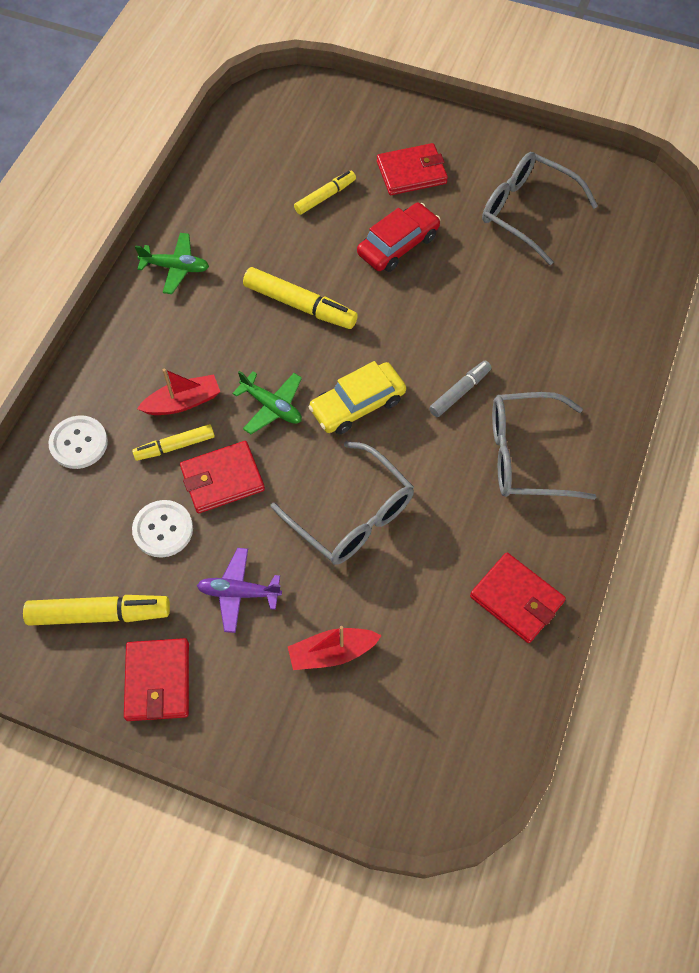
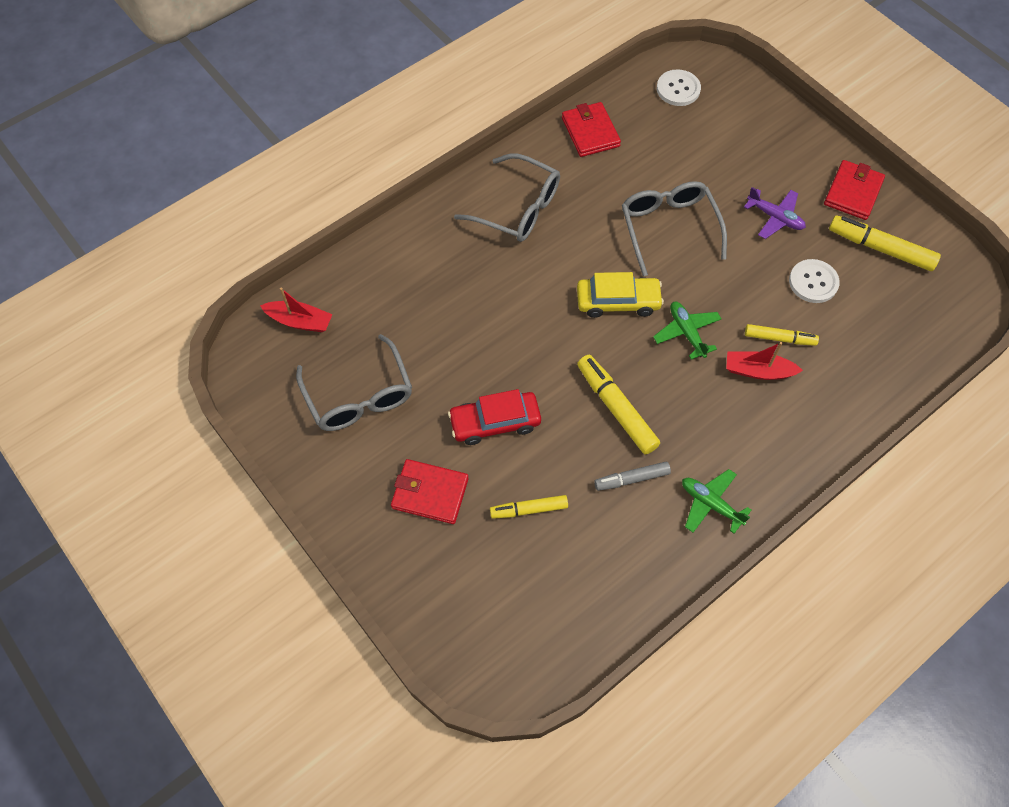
camera: 150 degrees left, 0 degrees up
(79, 443) = (858, 378): white button -> white button (678, 89)
(222, 479) = (752, 296): red wallet -> none
(332, 652) = (729, 157): red boat -> red boat (300, 321)
(459, 392) = (533, 273): grey marker -> grey marker (632, 479)

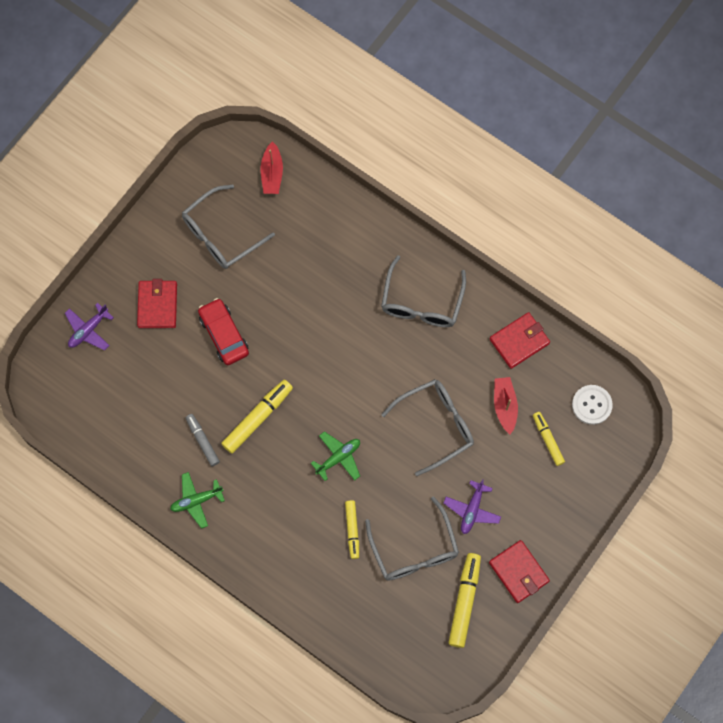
camera: 75 degrees right, 10 degrees up
(437, 590) = (88, 330): none -> purple plane
(529, 509) = (161, 375): yellow marker -> yellow marker (548, 440)
(618, 301) = (353, 400): yellow car -> none
(711, 504) = (196, 501): green plane -> green plane turned 135 degrees counterclockwise
(758, 371) = (318, 518): red boat -> red boat (505, 406)
(813, 282) = (414, 550): white button -> grey glasses
(853, 192) = (518, 572): red wallet -> red wallet turned 45 degrees clockwise

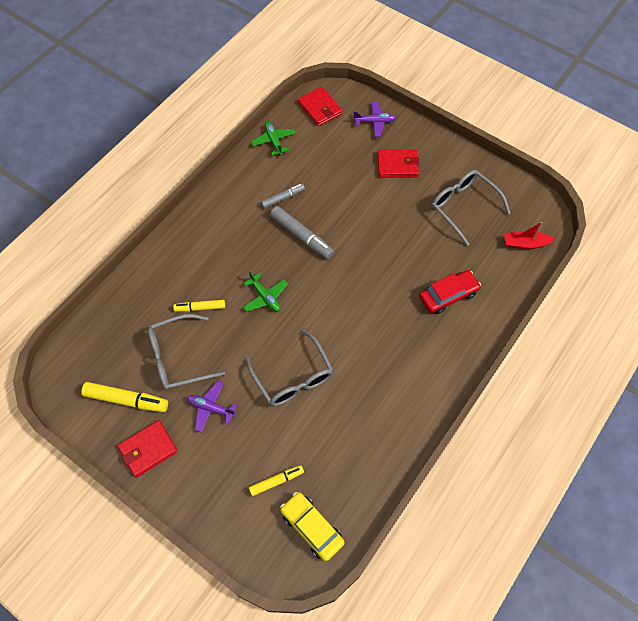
camera: 90 degrees right, 10 degrees down
(88, 330) = (374, 122): purple plane -> purple plane turned 135 degrees clockwise
(196, 501) = (233, 195): green plane -> green plane (274, 141)
(224, 334) = (374, 211): red car -> red car (448, 295)
(257, 418) = (301, 236): yellow marker -> grey marker
(421, 303) = (412, 366): grey glasses -> none
(505, 406) = (311, 440): red boat -> none
(519, 341) = (377, 456): red wallet -> red wallet (320, 108)
(591, 405) = (312, 527): white button -> yellow car

